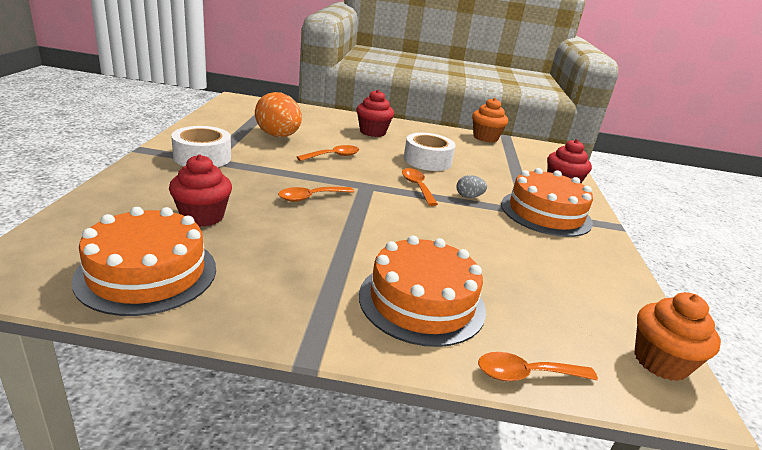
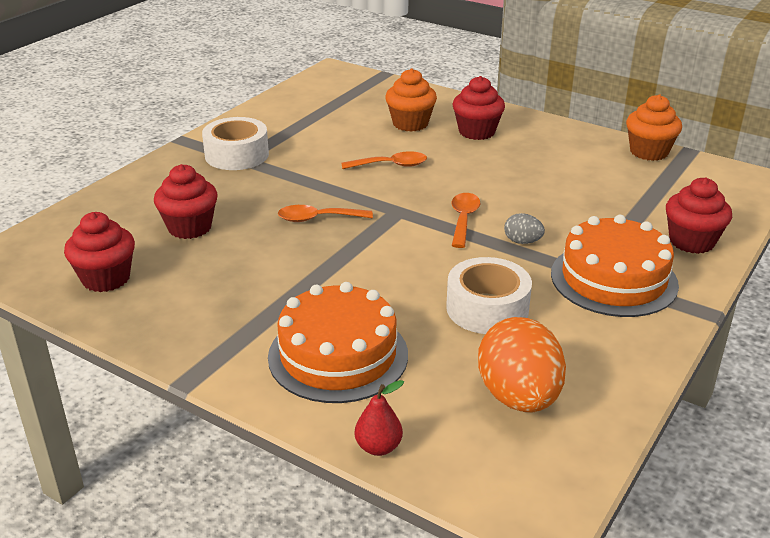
camera: 30 degrees right, 5 degrees up
(147, 273) = (106, 278): orange cake -> red cupcake
(278, 136) = (344, 131): orange egg -> orange egg (518, 397)
(427, 160) = (515, 182): white tape -> white tape (487, 308)
(526, 374) = (378, 447): orange spoon -> red pear
(660, 361) = (553, 476): orange cupcake -> orange cupcake (410, 123)

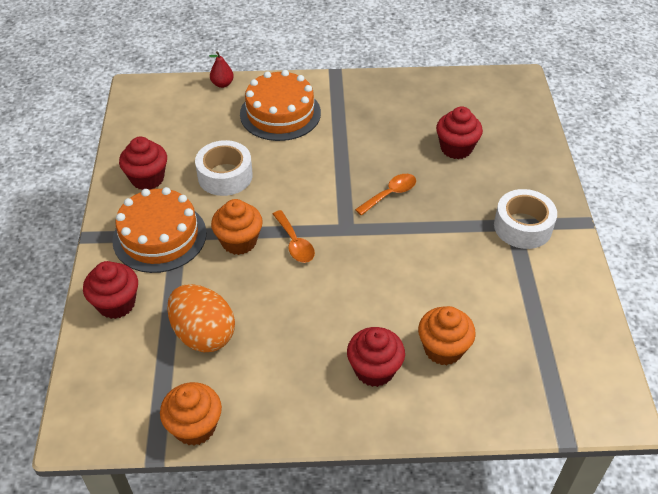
camera: 145 degrees right, 15 degrees up
(106, 278) = (448, 97): red cupcake -> red cupcake (147, 179)
(391, 165) = (400, 277): orange spoon -> none
(518, 397) = (174, 132): orange egg -> orange egg (203, 334)
(522, 241) = (239, 241): grey egg -> orange cupcake

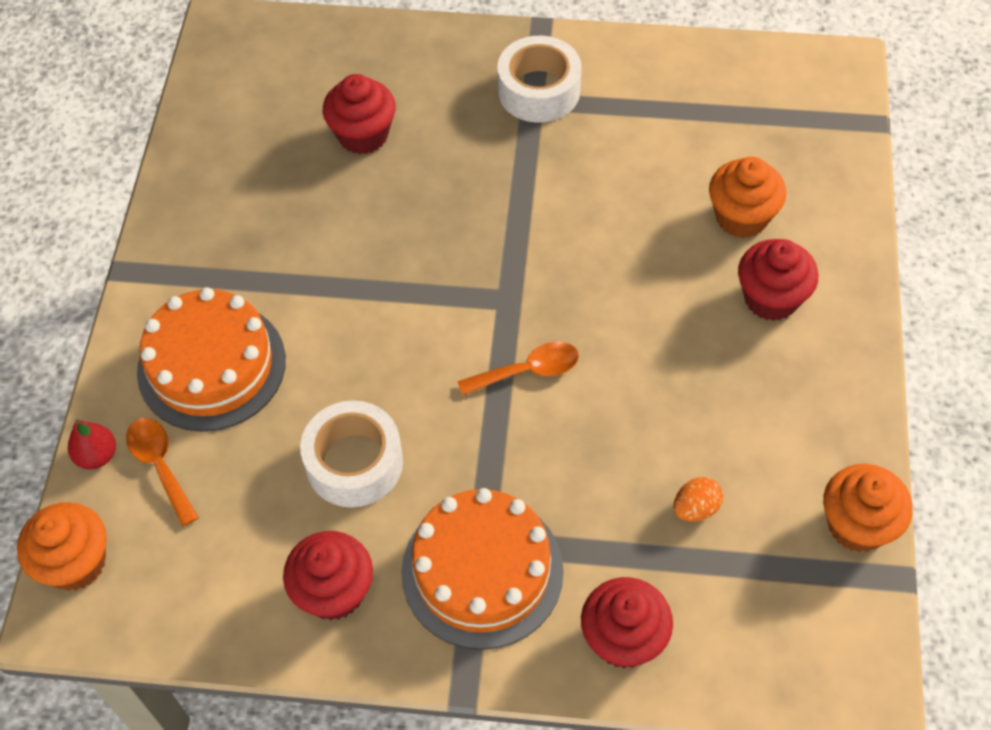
camera: 80 degrees left, 10 degrees up
(203, 334) = (695, 508): orange egg -> orange egg, size x0.46
(239, 241) = (512, 449): orange cupcake -> orange cupcake (76, 563)
(390, 194) = (445, 233): orange spoon -> orange spoon (160, 465)

